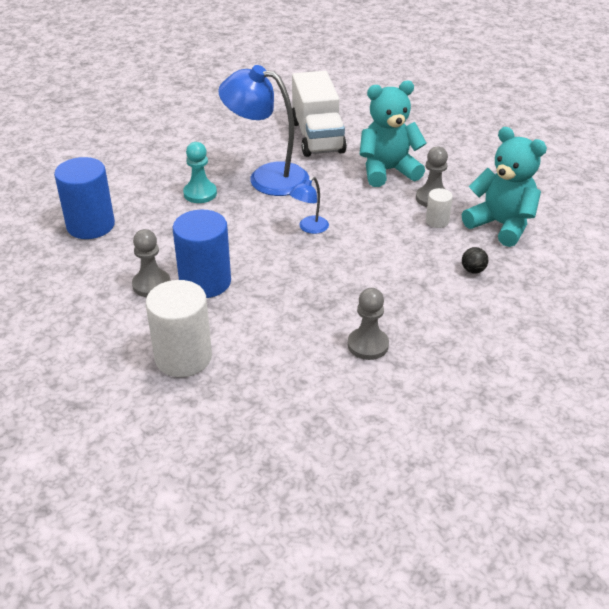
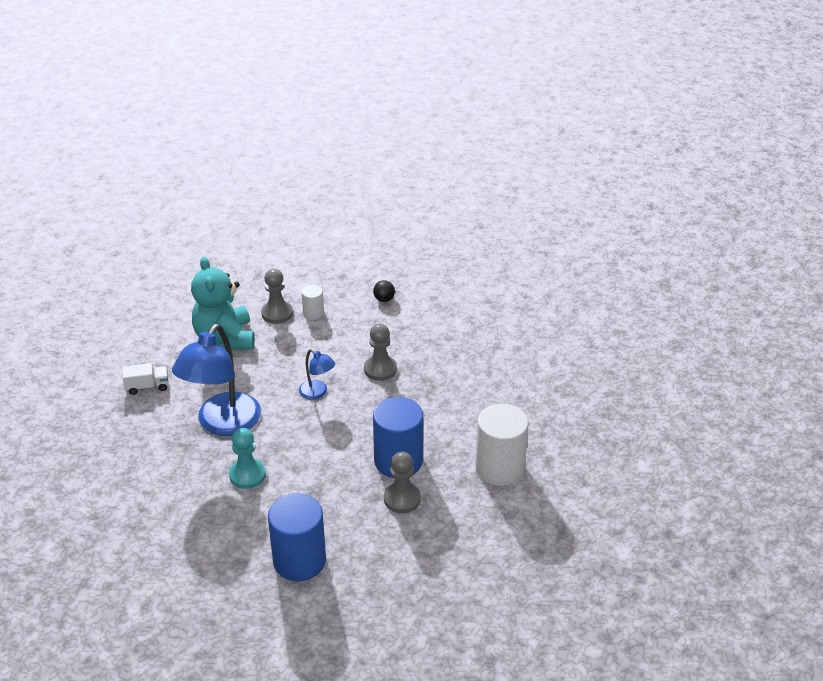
camera: 90 degrees left, 0 degrees up
(317, 137) = (147, 386): white truck -> white truck, size x0.43
(368, 345) = (477, 361): grey pawn -> grey pawn (380, 369)
(501, 225) = (322, 278): turquoise teddy bear -> none

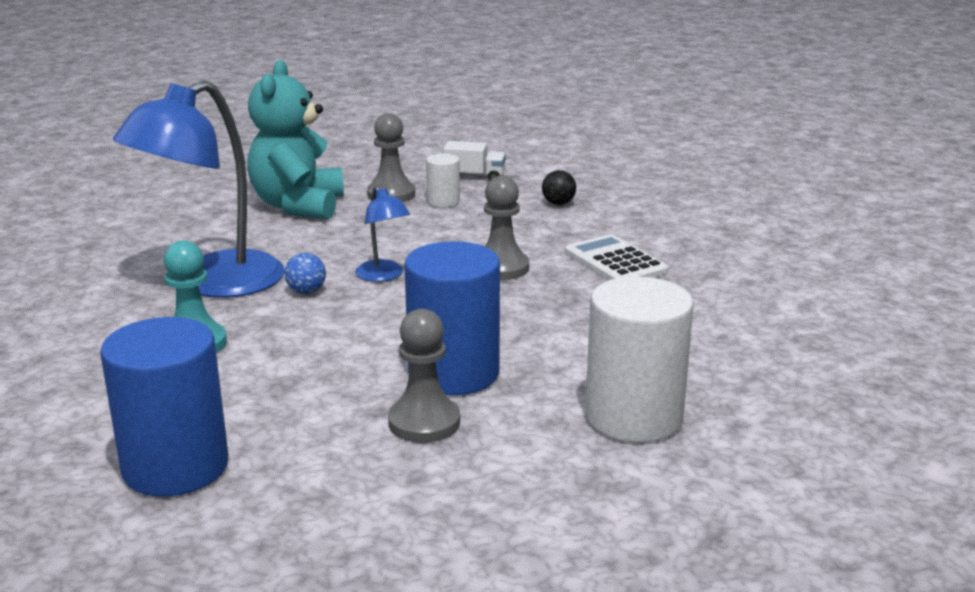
camera: 20 degrees right, 15 degrees down
(147, 386) = (148, 232): white truck -> white truck (474, 177)
(281, 417) = (306, 291): none -> blue ball
(441, 348) = (615, 262): none -> white calculator

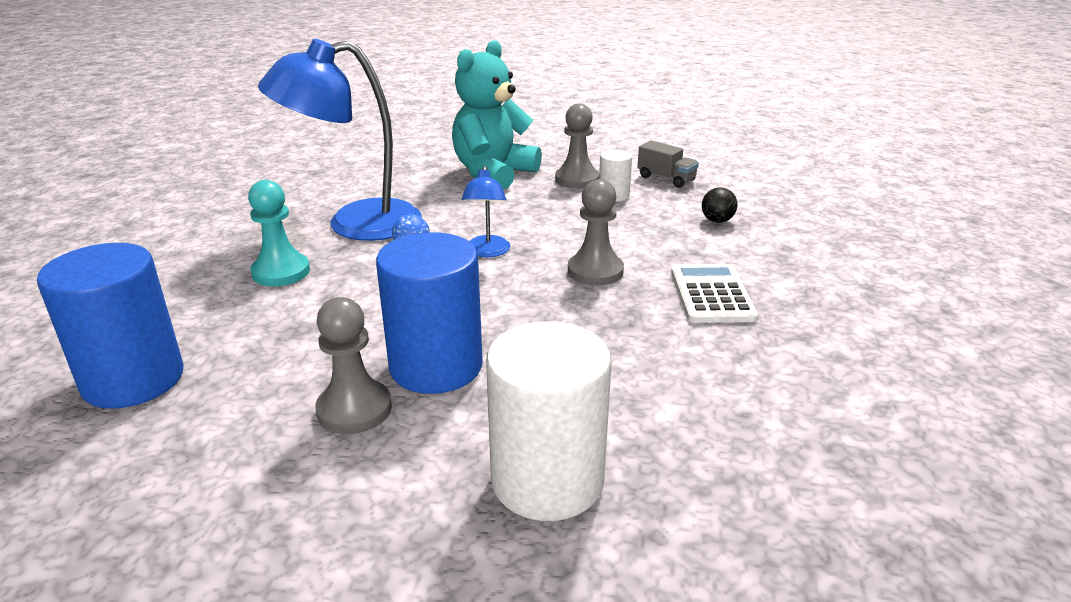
camera: 30 degrees right, 5 degrees up
(474, 177) = (666, 179): white truck -> grey truck

